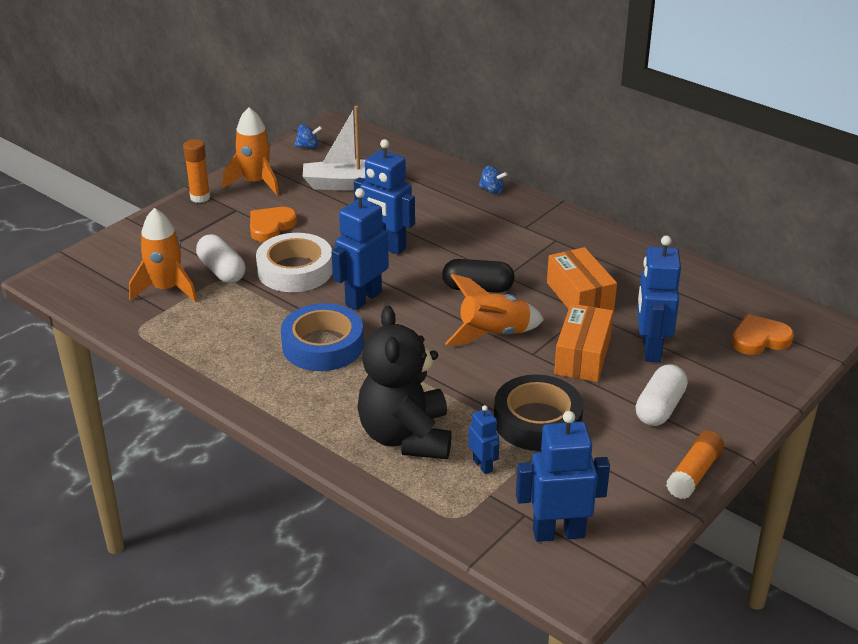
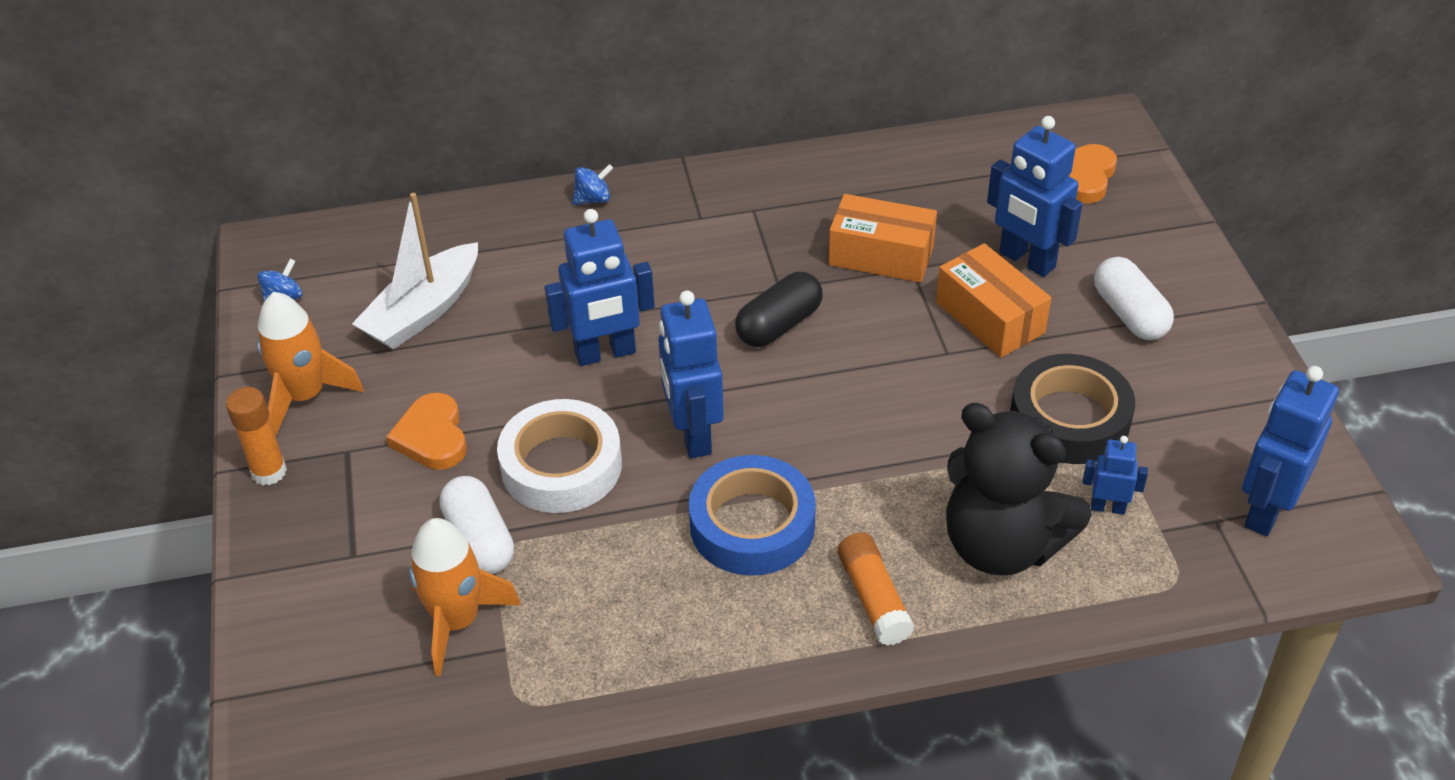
camera: 50 degrees left, 10 degrees up
(222, 271) = (479, 540): white capsule -> white capsule turned 60 degrees clockwise
(493, 334) = (881, 363): orange rocket -> none
(694, 473) = (1252, 353): orange glue stick -> orange glue stick (873, 598)

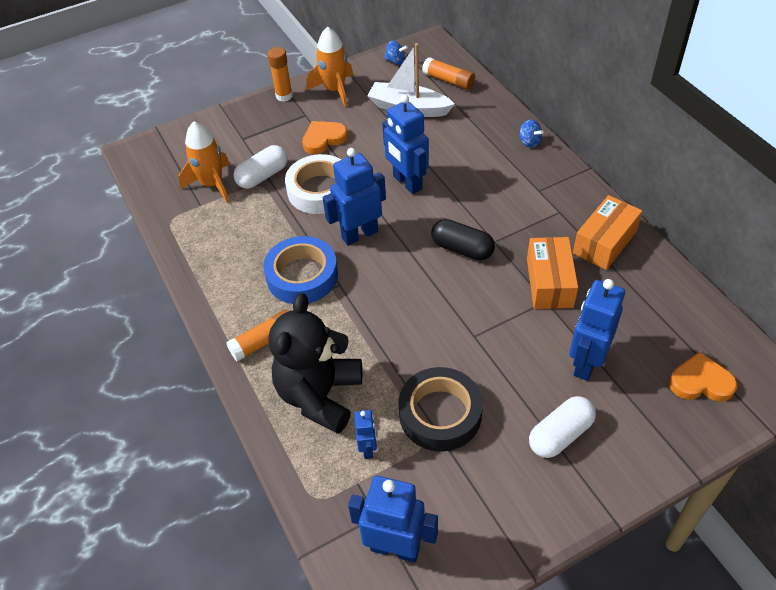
camera: 75 degrees right, 5 degrees up
(386, 248) = (448, 80): none -> orange glue stick
(990, 317) = (517, 352): orange box -> orange box (604, 242)

